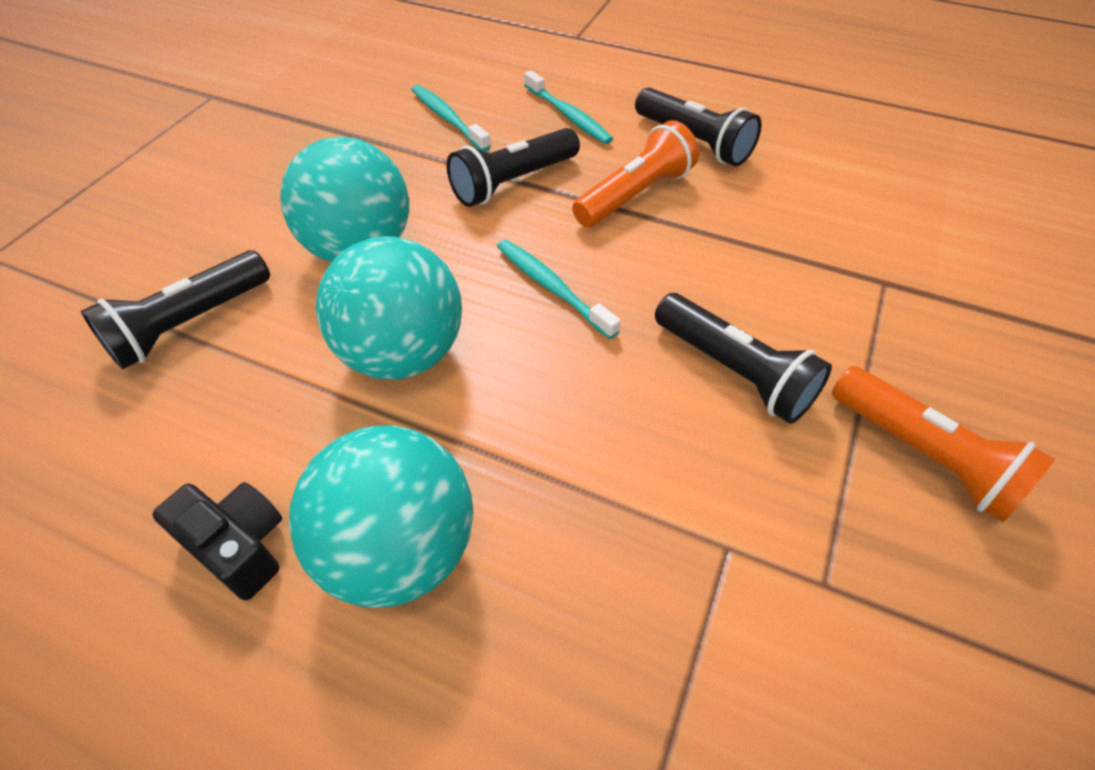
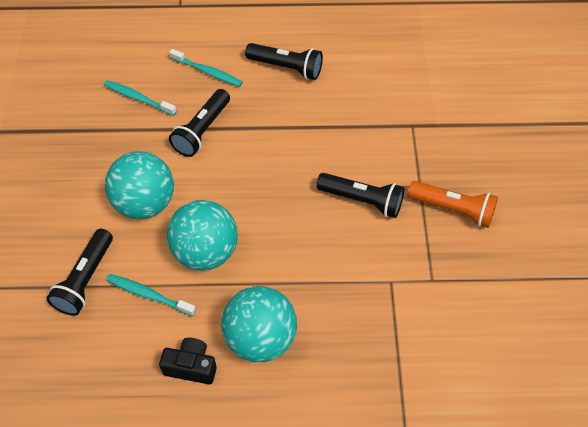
camera: 25 degrees left, 5 degrees up
(552, 287) = (257, 188): turquoise toothbrush -> turquoise toothbrush (149, 295)
(635, 195) = (271, 115): orange flashlight -> none

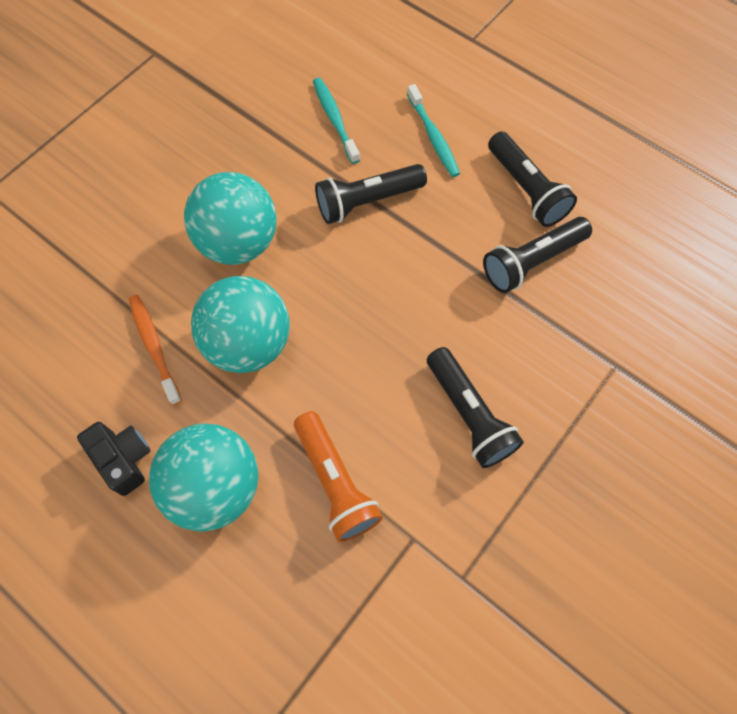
camera: 40 degrees right, 10 degrees up
(85, 280) = (113, 283): black flashlight -> black flashlight (531, 262)
(149, 295) = (154, 347): turquoise toothbrush -> orange toothbrush
(453, 209) = (569, 512): orange flashlight -> orange flashlight (335, 482)

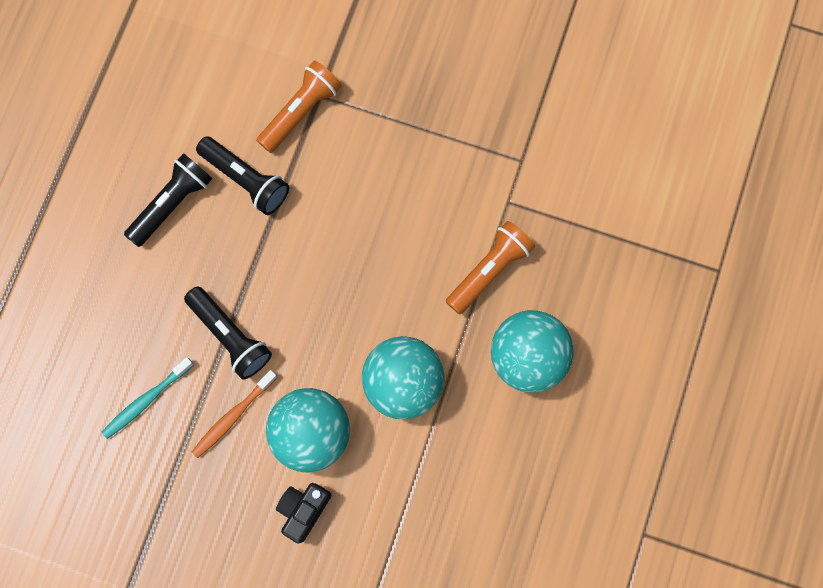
camera: 110 degrees left, 10 degrees up
(123, 459) = (534, 437): black camera -> black camera (303, 510)
(154, 347) = (435, 459): orange toothbrush -> orange toothbrush (233, 416)
(433, 137) = (138, 301): turquoise toothbrush -> none
(469, 415) = (400, 191): black flashlight -> none
(599, 340) = (301, 112): none -> orange flashlight

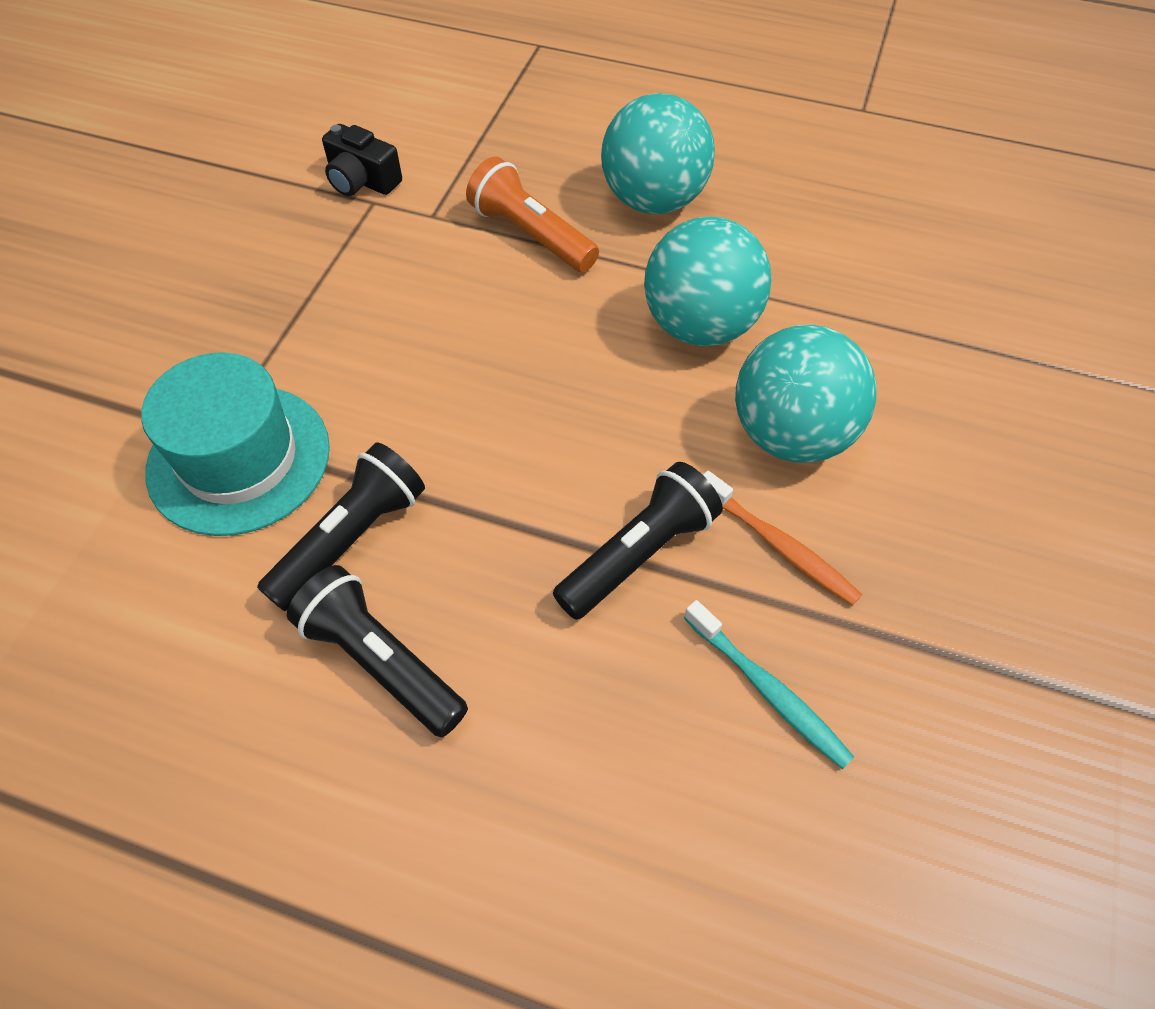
camera: 90 degrees left, 20 degrees down
(301, 112) = (239, 459): orange flashlight -> turquoise hat
(303, 510) = (913, 443): black camera -> black camera (362, 181)

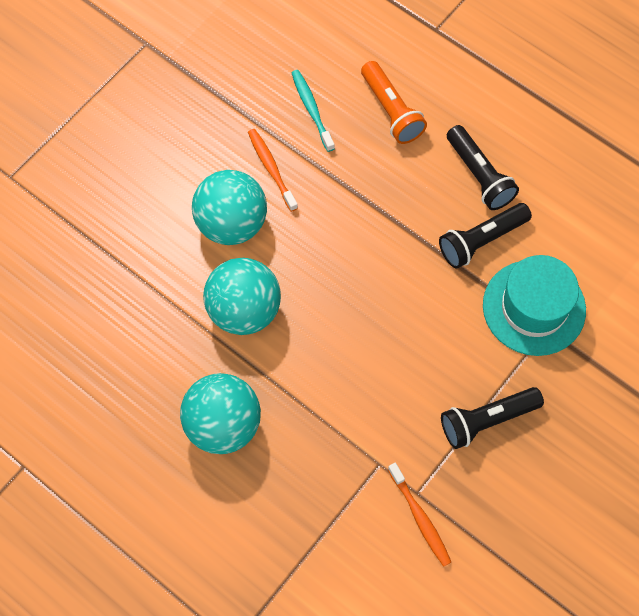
camera: 160 degrees left, 10 degrees up
(362, 181) = (420, 518): black camera -> orange toothbrush
(531, 234) = (318, 421): orange flashlight -> orange flashlight (391, 111)
(639, 554) = (341, 186): black flashlight -> black flashlight (486, 420)

